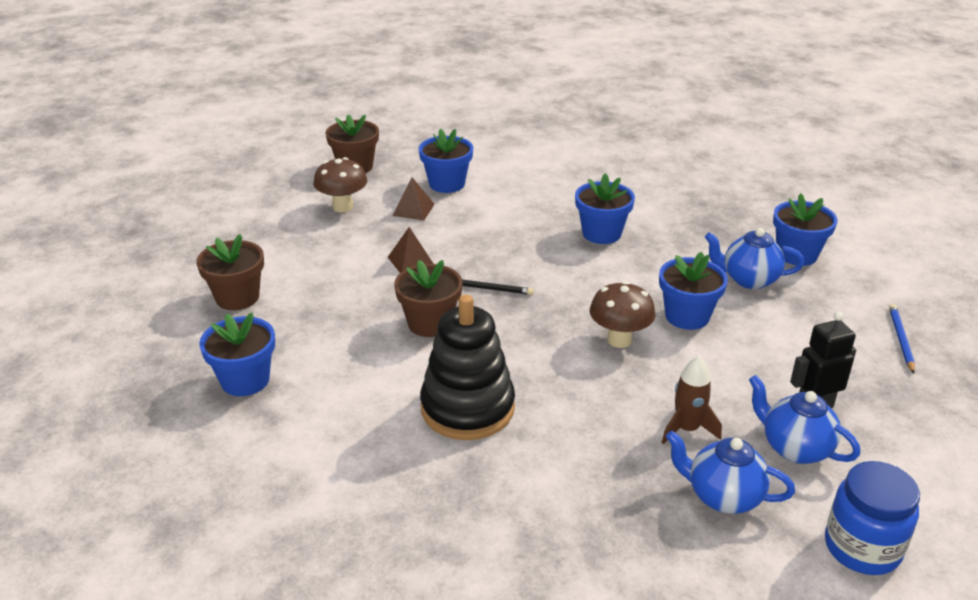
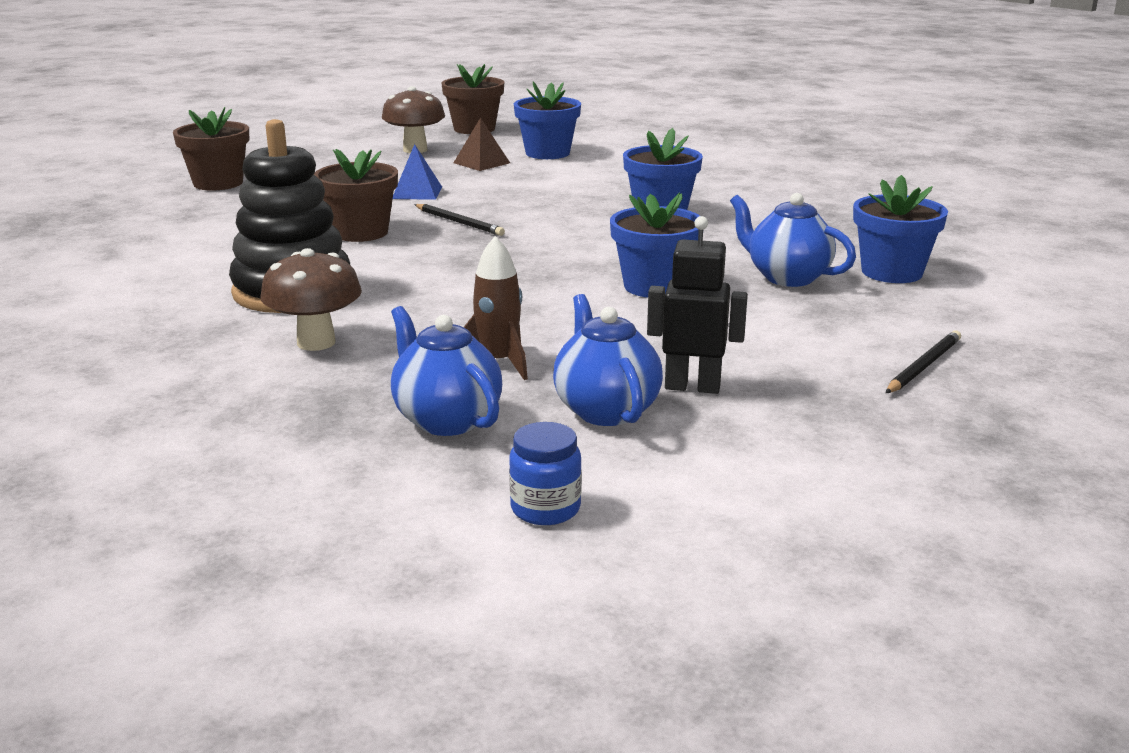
camera: 30 degrees right, 10 degrees down
(245, 380) = (131, 229): blue flower pot -> none
(411, 261) = (417, 192): brown pyramid -> blue pyramid
(619, 340) = (540, 285): brown mushroom -> brown mushroom (316, 342)
(862, 548) = (545, 509): blue jar -> blue jar, size x0.60
(900, 339) = (923, 366): blue pencil -> black pencil

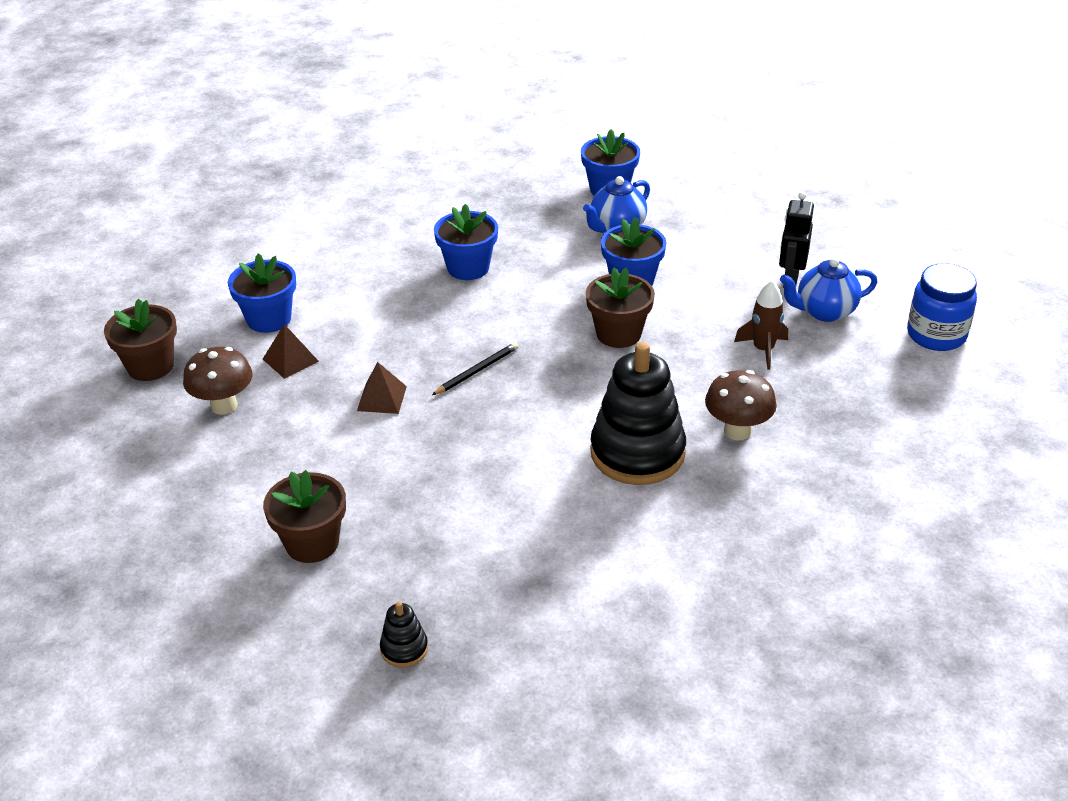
camera: 85 degrees left, 15 degrees up
(65, 214) = (404, 649): none -> black stacking toy
(360, 232) = (496, 426): brown flower pot -> brown flower pot (618, 334)
(417, 192) = (382, 398): blue pyramid -> brown pyramid
(446, 420) = (845, 369): blue teapot -> none
(545, 509) = (936, 335): blue jar -> blue jar, size x1.67
(923, 366) = (754, 203): black pencil -> none

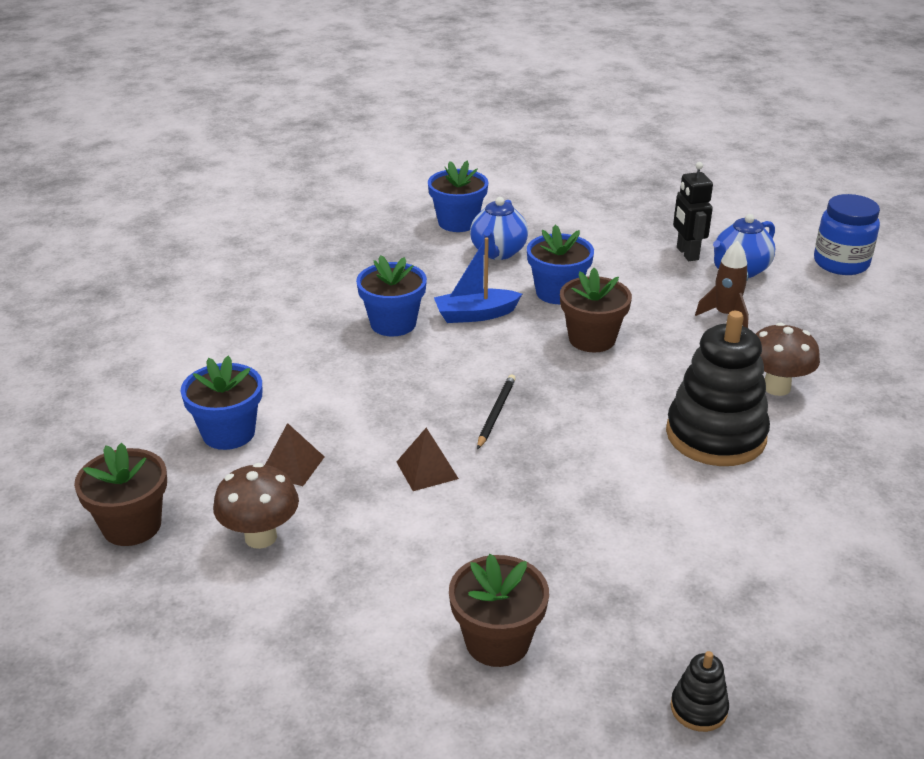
camera: 30 degrees left, 5 degrees down
(542, 280) = (475, 315): none -> blue boat

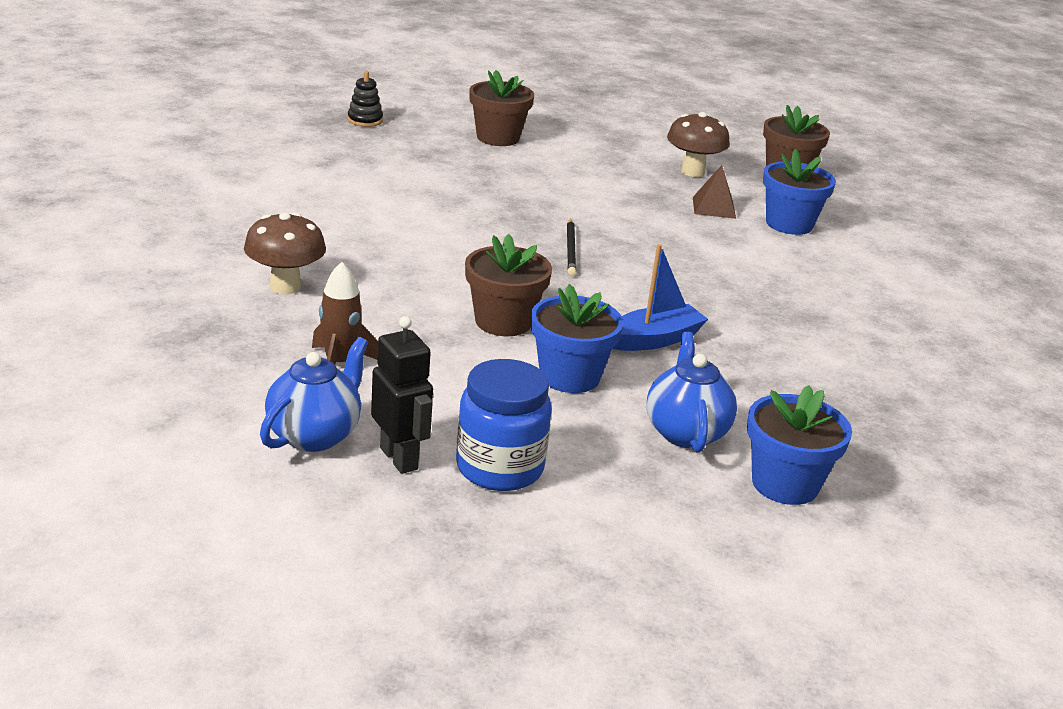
camera: 160 degrees right, 5 degrees down
(393, 323) = (738, 323): blue flower pot -> none
(427, 470) = (603, 210): brown pyramid -> none
(715, 435) = (354, 244): black stacking toy -> none
(841, 263) = (143, 464): blue jar -> blue jar (499, 468)

